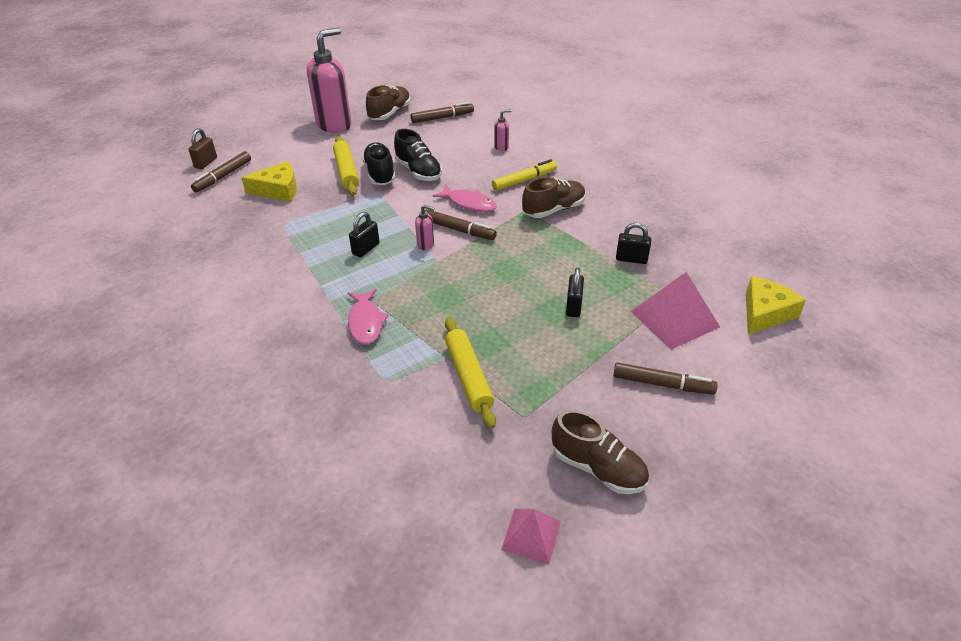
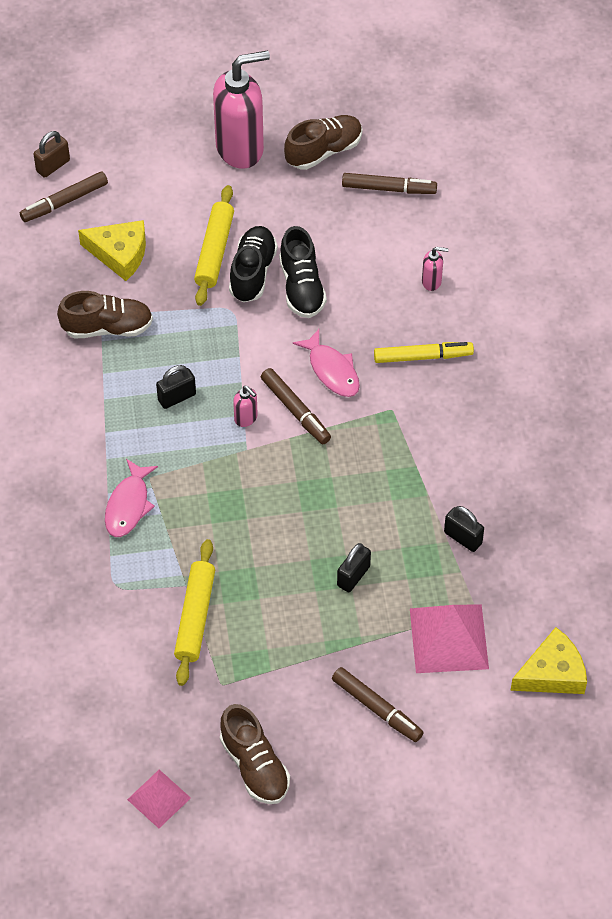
camera: 25 degrees right, 15 degrees up
(553, 210) = (426, 423): brown shoe -> brown shoe (107, 327)

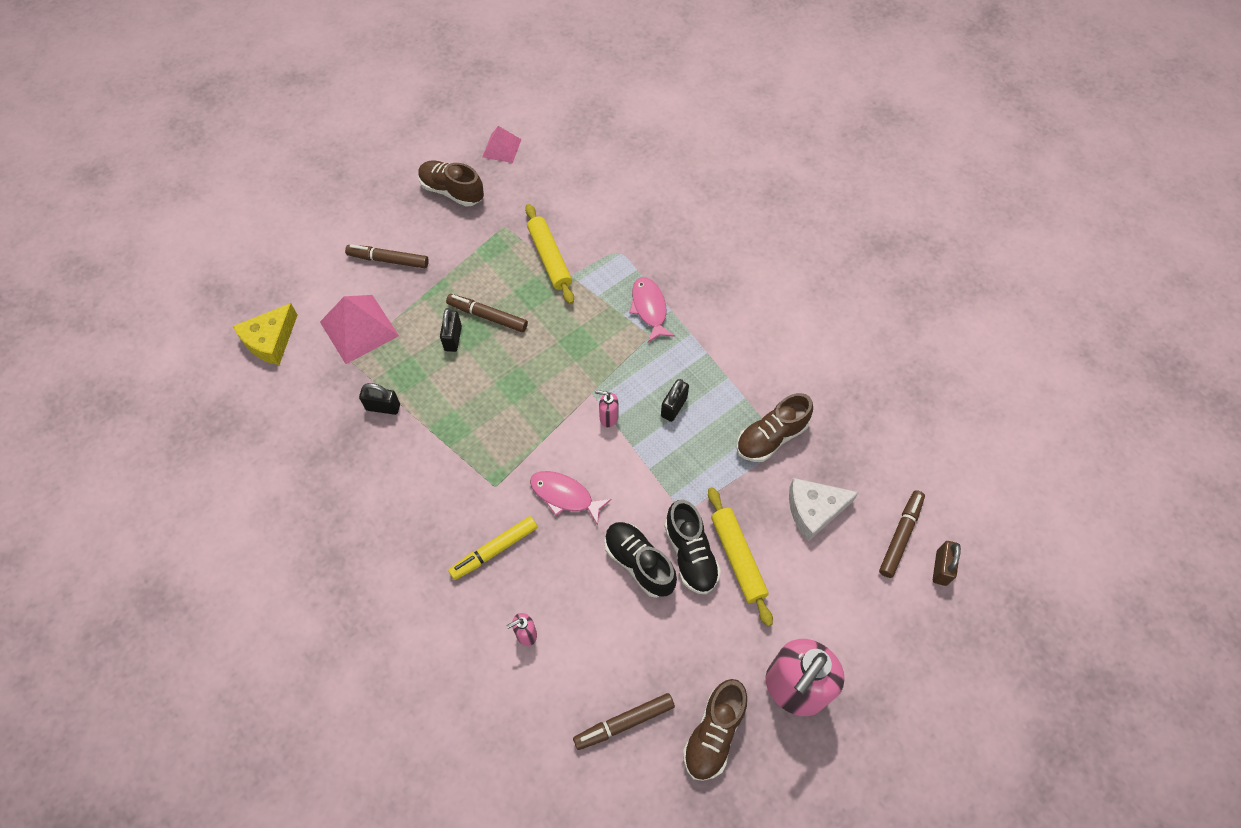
camera: 150 degrees right, 5 degrees up
(120, 254) = (814, 510): yellow cheese -> white cheese
(295, 410) = (573, 444): brown marker -> brown marker (487, 316)

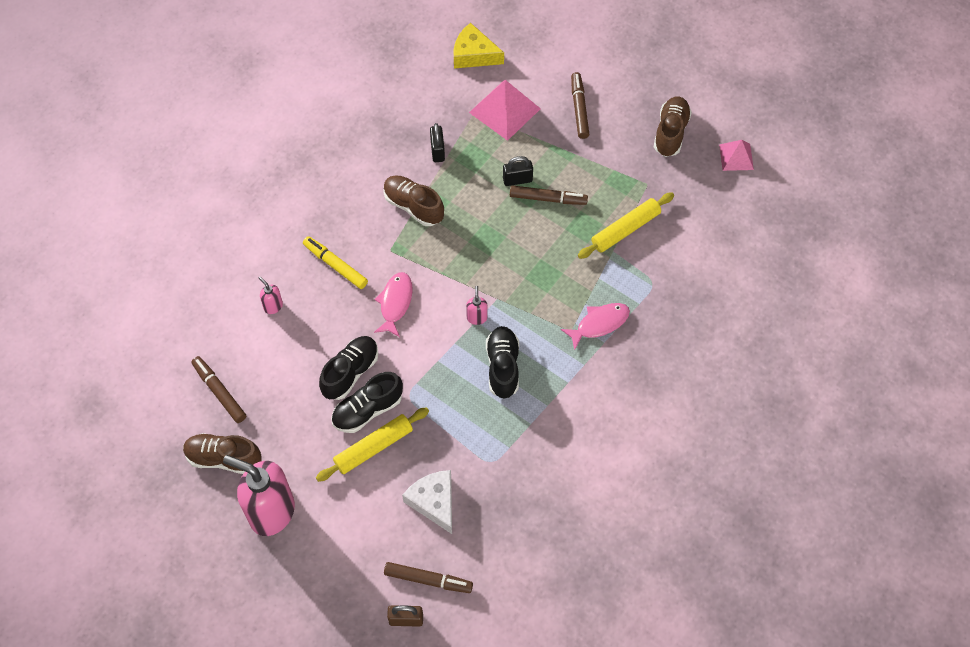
camera: 75 degrees right, 0 degrees up
(487, 316) = (548, 199): brown marker -> brown marker turned 90 degrees clockwise
(674, 407) = (503, 367): black padlock -> black shoe
(771, 437) = (496, 453): brown shoe -> brown shoe (413, 206)

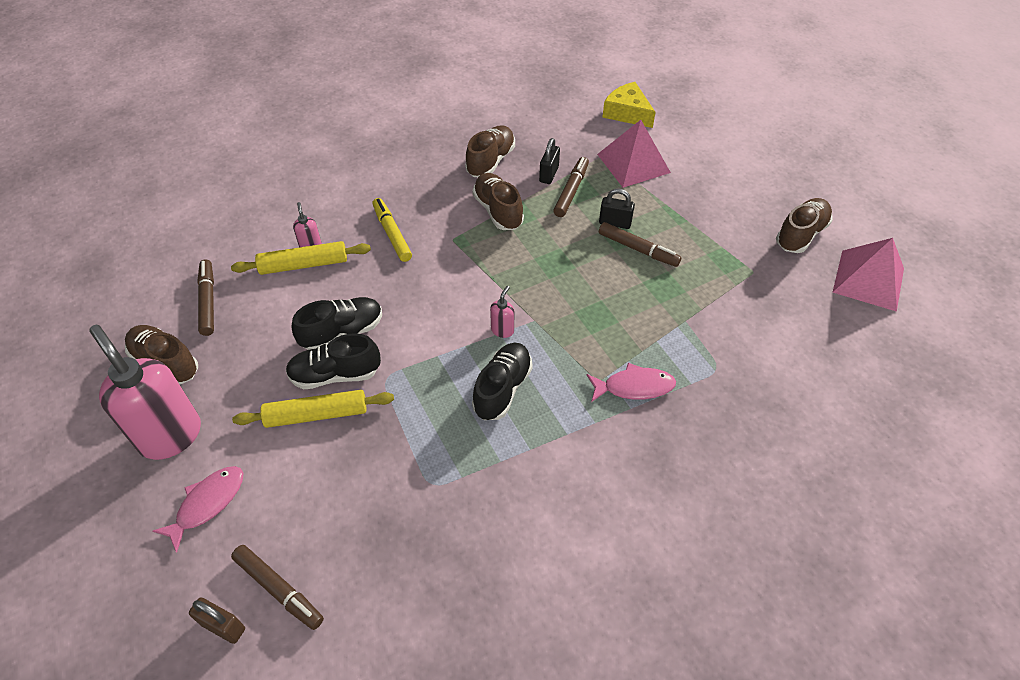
camera: 25 degrees right, 10 degrees down
(379, 156) = (490, 161): none -> brown shoe
(395, 303) = (428, 286): pink fish -> pink fish (207, 503)
(434, 502) = (342, 501): white cheese -> none
(579, 109) = (710, 184): brown marker -> brown marker (571, 191)
(625, 229) = (709, 305): yellow rolling pin -> yellow rolling pin (304, 264)
(736, 157) = (868, 280): pink pyramid -> pink pyramid, size x1.67

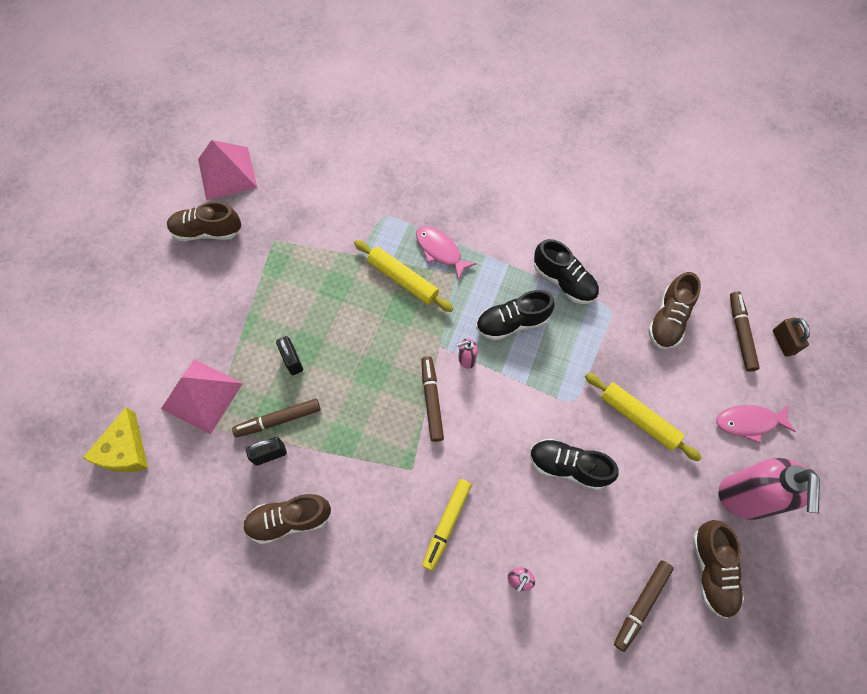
camera: 130 degrees left, 15 degrees up
(304, 264) = (540, 565): yellow rolling pin -> yellow rolling pin (403, 279)
(335, 375) = (602, 436): black shoe -> black shoe (564, 281)
(498, 211) = (349, 460): brown shoe -> brown shoe (668, 319)
(638, 249) = (310, 326): brown marker -> brown marker (432, 400)

